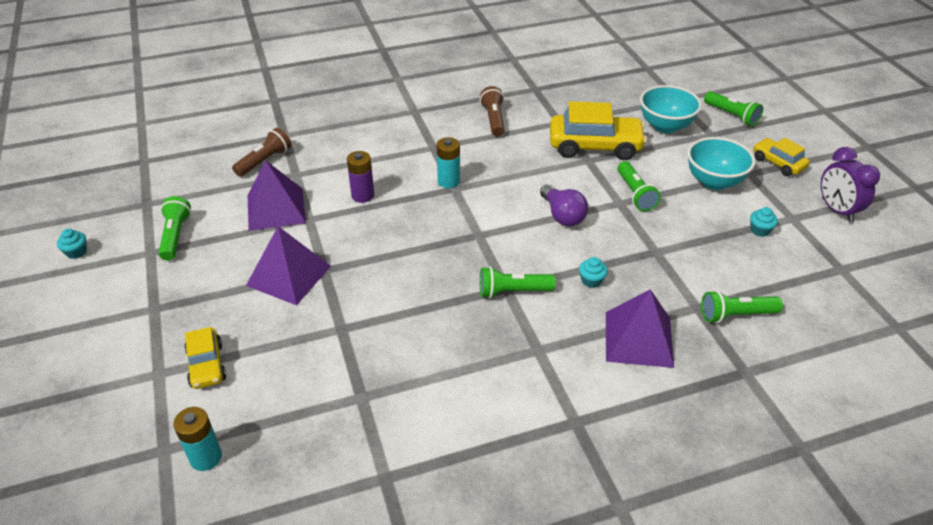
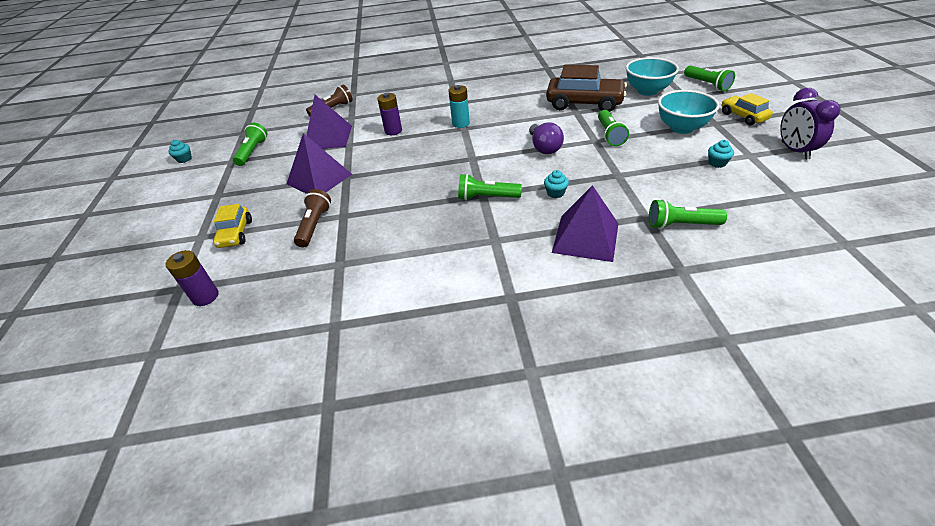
camera: 15 degrees right, 0 degrees up
(206, 457) = (205, 296): turquoise battery -> purple battery
(493, 119) = (508, 86): brown flashlight -> brown flashlight (314, 225)
(595, 146) = (584, 103): yellow car -> brown car

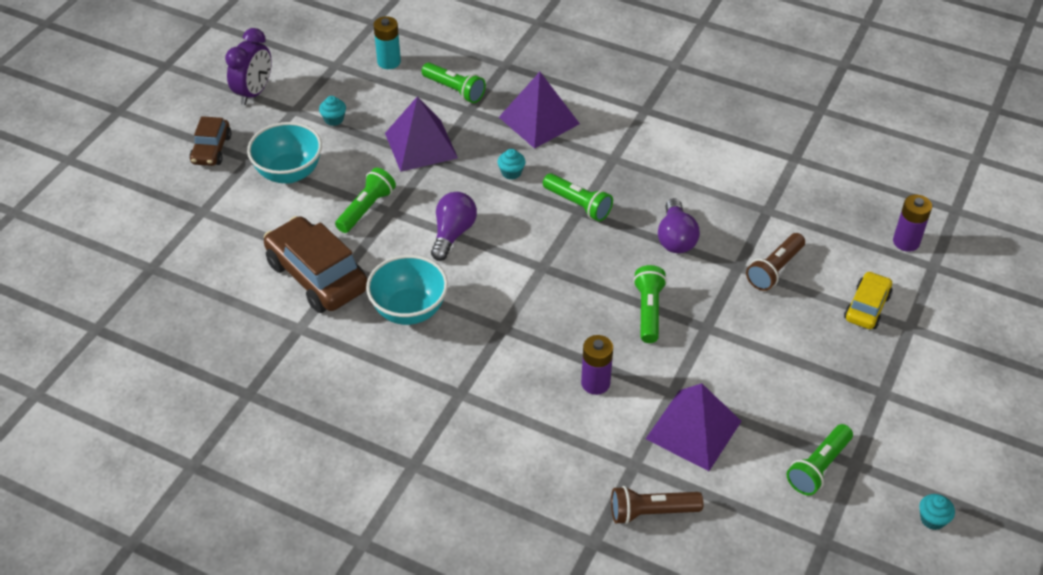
camera: 150 degrees left, 5 degrees up
(319, 179) = (742, 343): purple pyramid -> purple pyramid (421, 145)
(400, 211) = (675, 238): none -> purple light bulb
(460, 123) = (499, 339): turquoise battery -> turquoise battery (389, 62)
(647, 91) = (221, 248): turquoise bowl -> turquoise bowl (409, 310)
(707, 84) = (148, 214): green flashlight -> green flashlight (648, 311)
(743, 116) = (211, 150): yellow car -> brown car

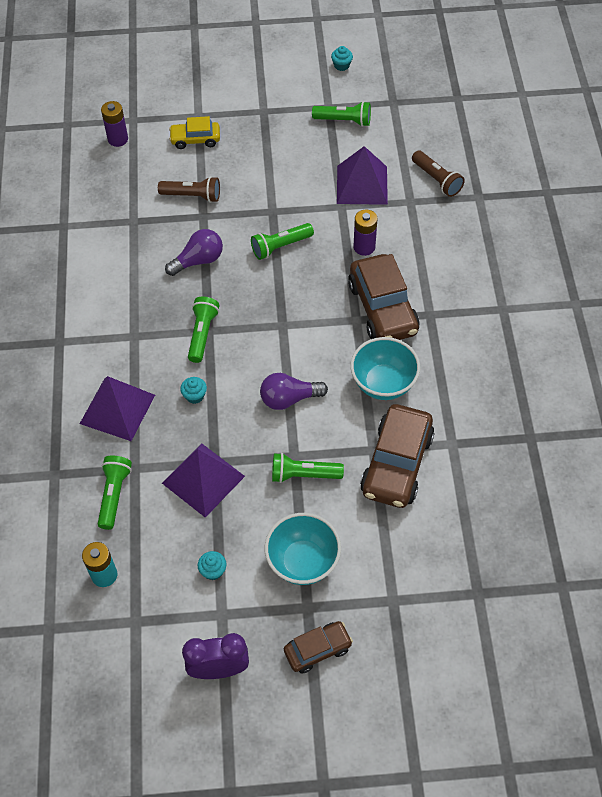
camera: 120 degrees left, 10 degrees up
(499, 357) = (383, 308): none -> brown car

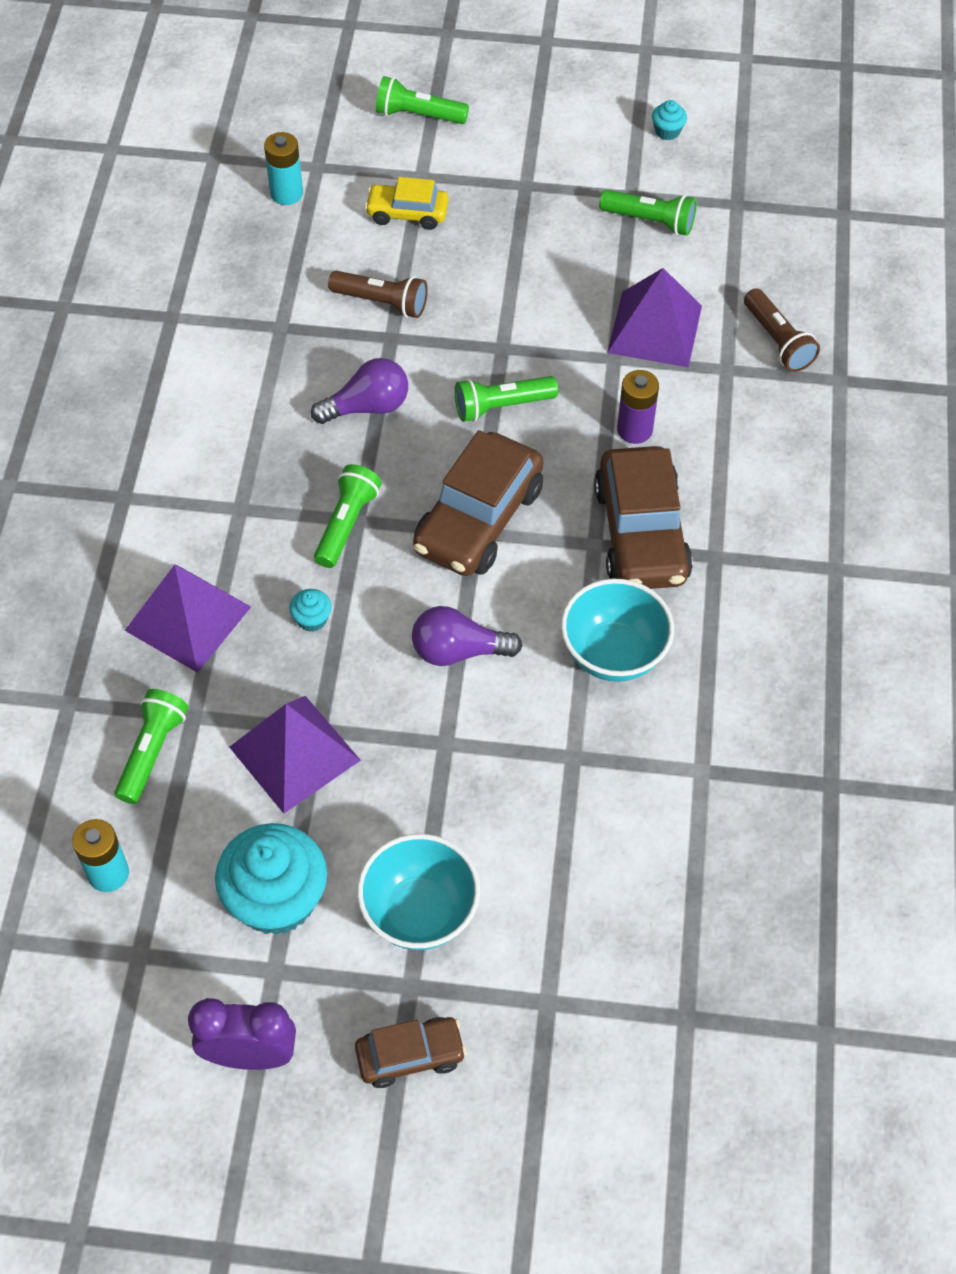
camera: 10 degrees right, 0 degrees up
(118, 139) = (286, 193): purple battery -> turquoise battery
(213, 571) = (276, 899): turquoise cupcake -> turquoise cupcake, size x2.39
(303, 475) = (453, 776): green flashlight -> green flashlight (418, 115)
(397, 464) = (605, 786): brown car -> brown car (479, 519)

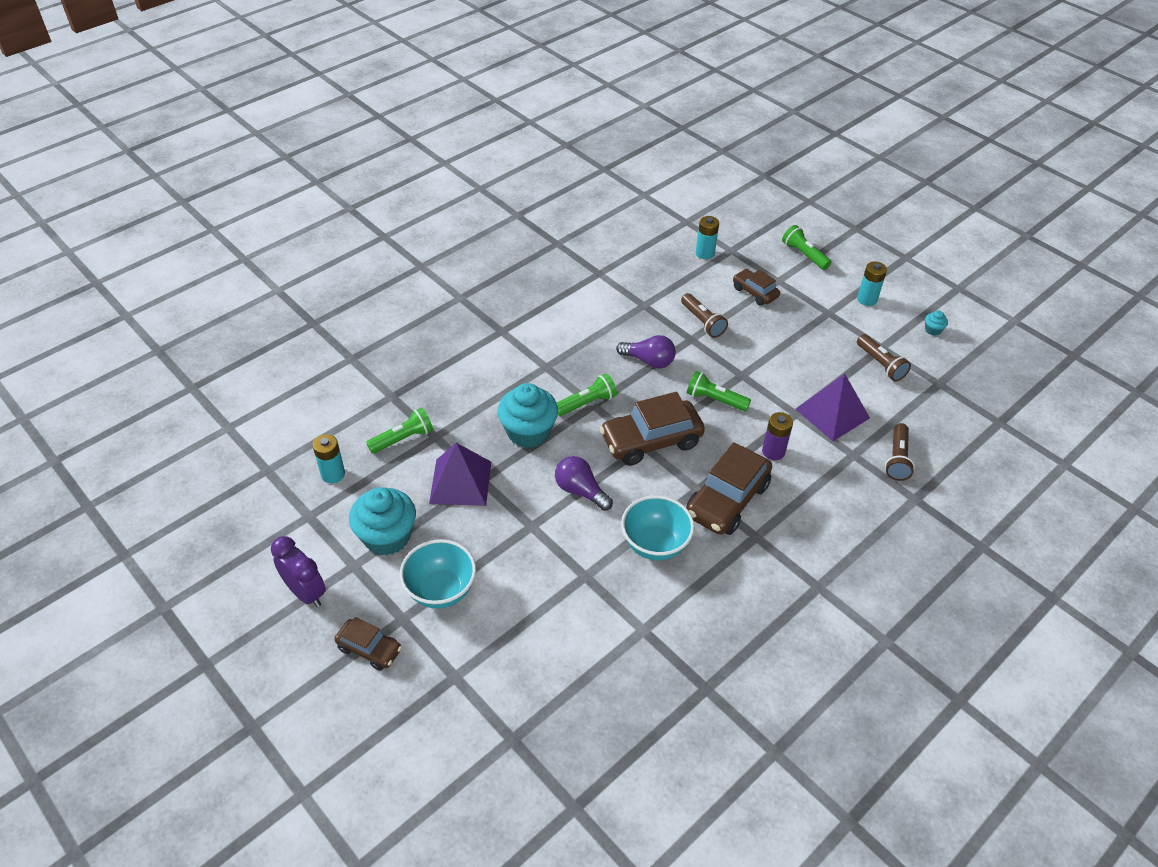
camera: 40 degrees right, 10 degrees down
(188, 618) = (476, 396): purple pyramid -> none
(312, 619) = (528, 432): turquoise cupcake -> turquoise cupcake, size x2.39
(407, 214) = (754, 292): yellow car -> brown car
(554, 135) = (867, 299): none -> turquoise battery
(650, 221) = (881, 364): green flashlight -> brown flashlight

